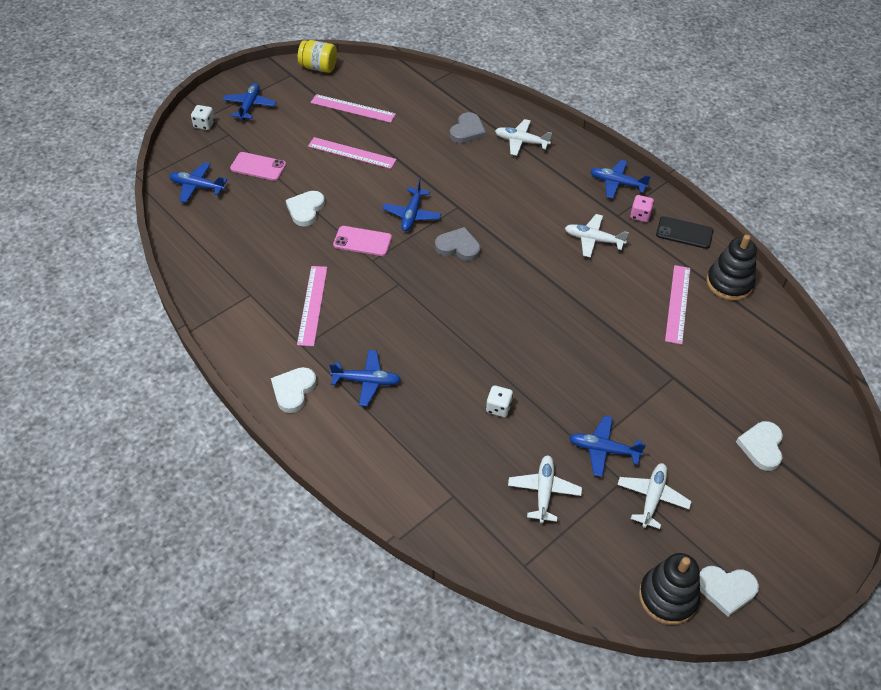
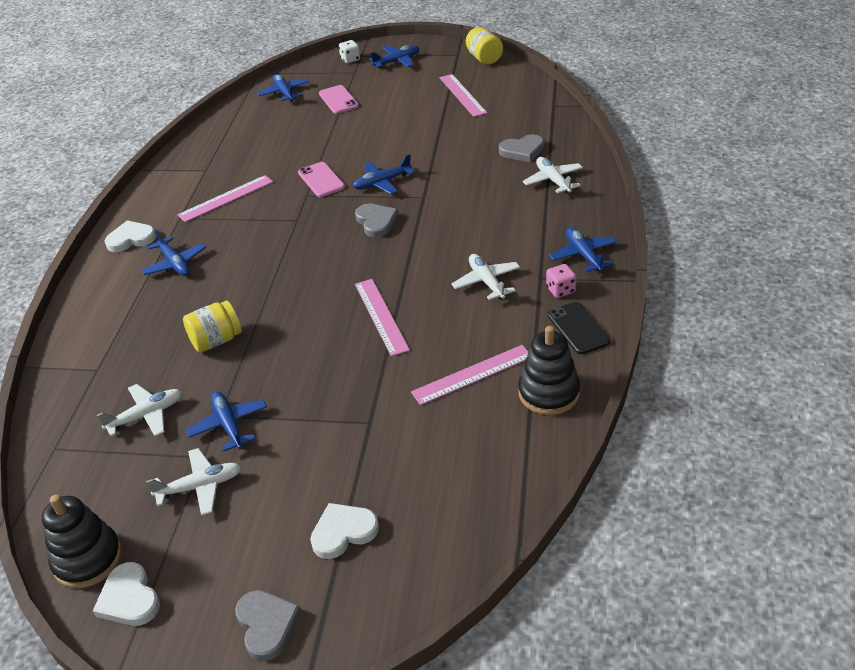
camera: 55 degrees right, 10 degrees down
(305, 209) = (321, 140): white heart -> none
(352, 153) = (412, 122): pink ruler -> pink ruler (381, 316)
(498, 407) = (216, 340): white dice -> yellow jar
(808, 527) = (267, 625): none -> grey heart

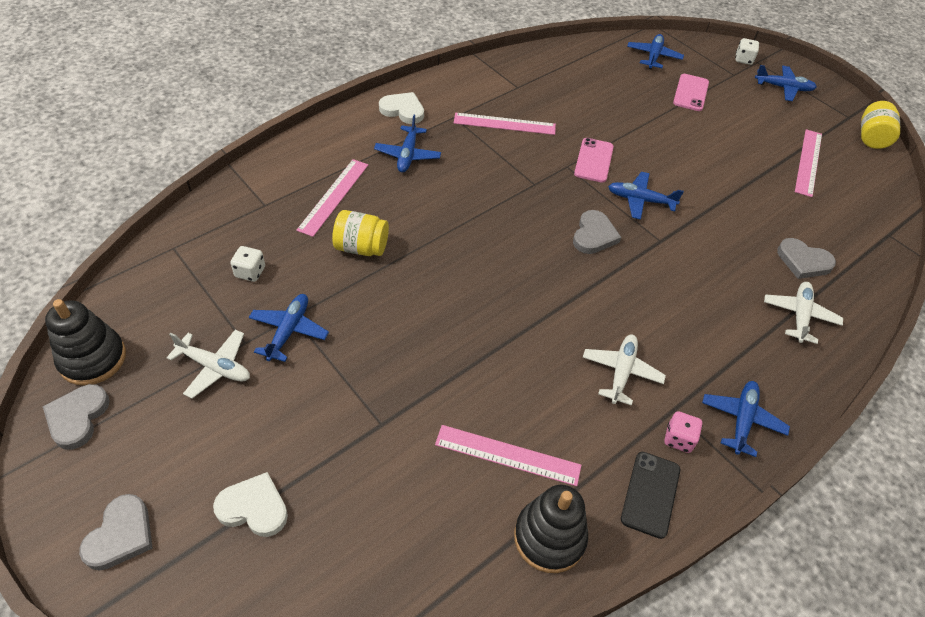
camera: 35 degrees right, 10 degrees up
(129, 598) = (77, 417): white heart -> grey heart
(146, 415) = (250, 272): white plane -> white dice
(381, 316) = (499, 330): pink ruler -> pink ruler (334, 196)

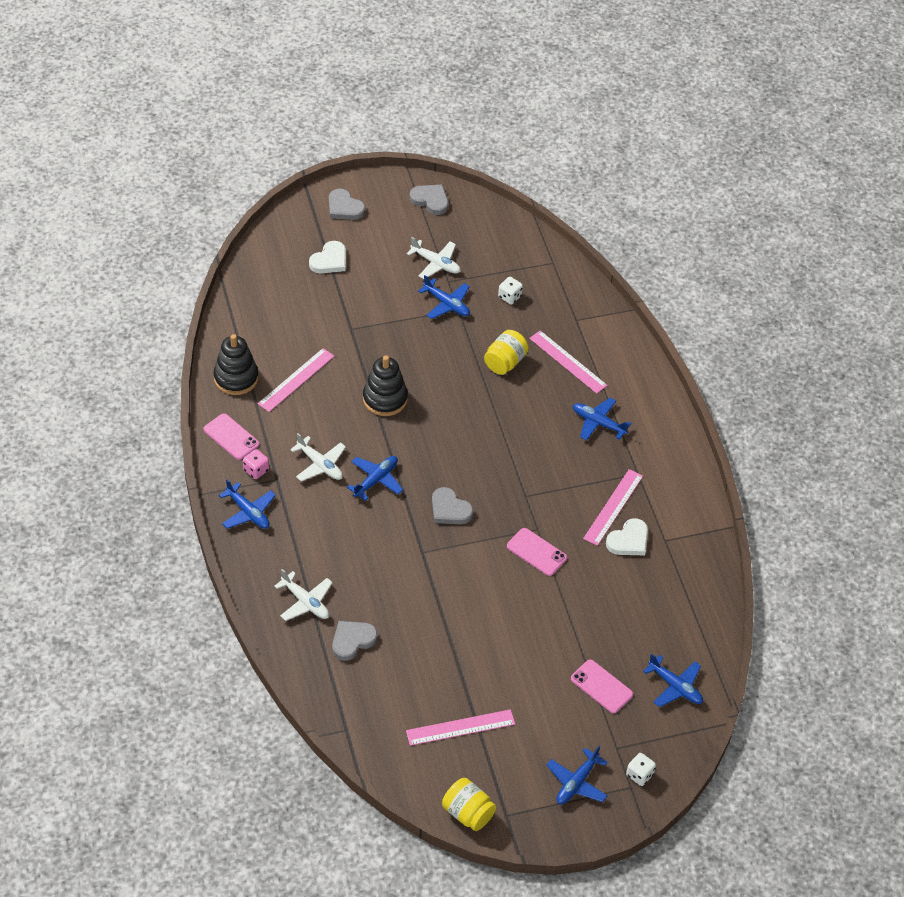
camera: 115 degrees right, 0 degrees up
(93, 359) = (471, 211): black stacking toy -> black stacking toy (385, 399)
(215, 367) = (436, 263): white plane -> white plane turned 105 degrees counterclockwise
(403, 110) = (661, 440): white heart -> white heart (629, 540)
(640, 200) = (473, 561): blue plane -> blue plane (376, 480)
(650, 494) = (231, 437): black phone -> pink phone
(808, 162) = (460, 727): pink ruler -> pink ruler turned 60 degrees counterclockwise

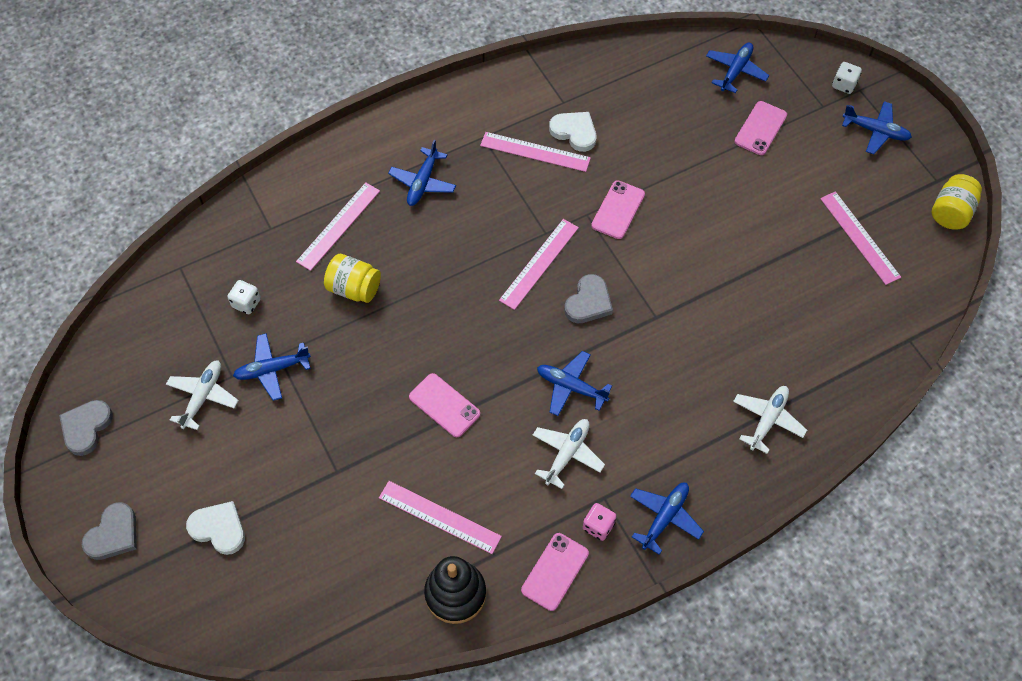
camera: 100 degrees left, 10 degrees up
(352, 641) = (799, 360): grey heart -> none
(385, 399) = (444, 405): black stacking toy -> pink phone
(447, 304) = (272, 369): blue plane -> blue plane turned 135 degrees counterclockwise
(496, 485) = (539, 263): none -> pink ruler

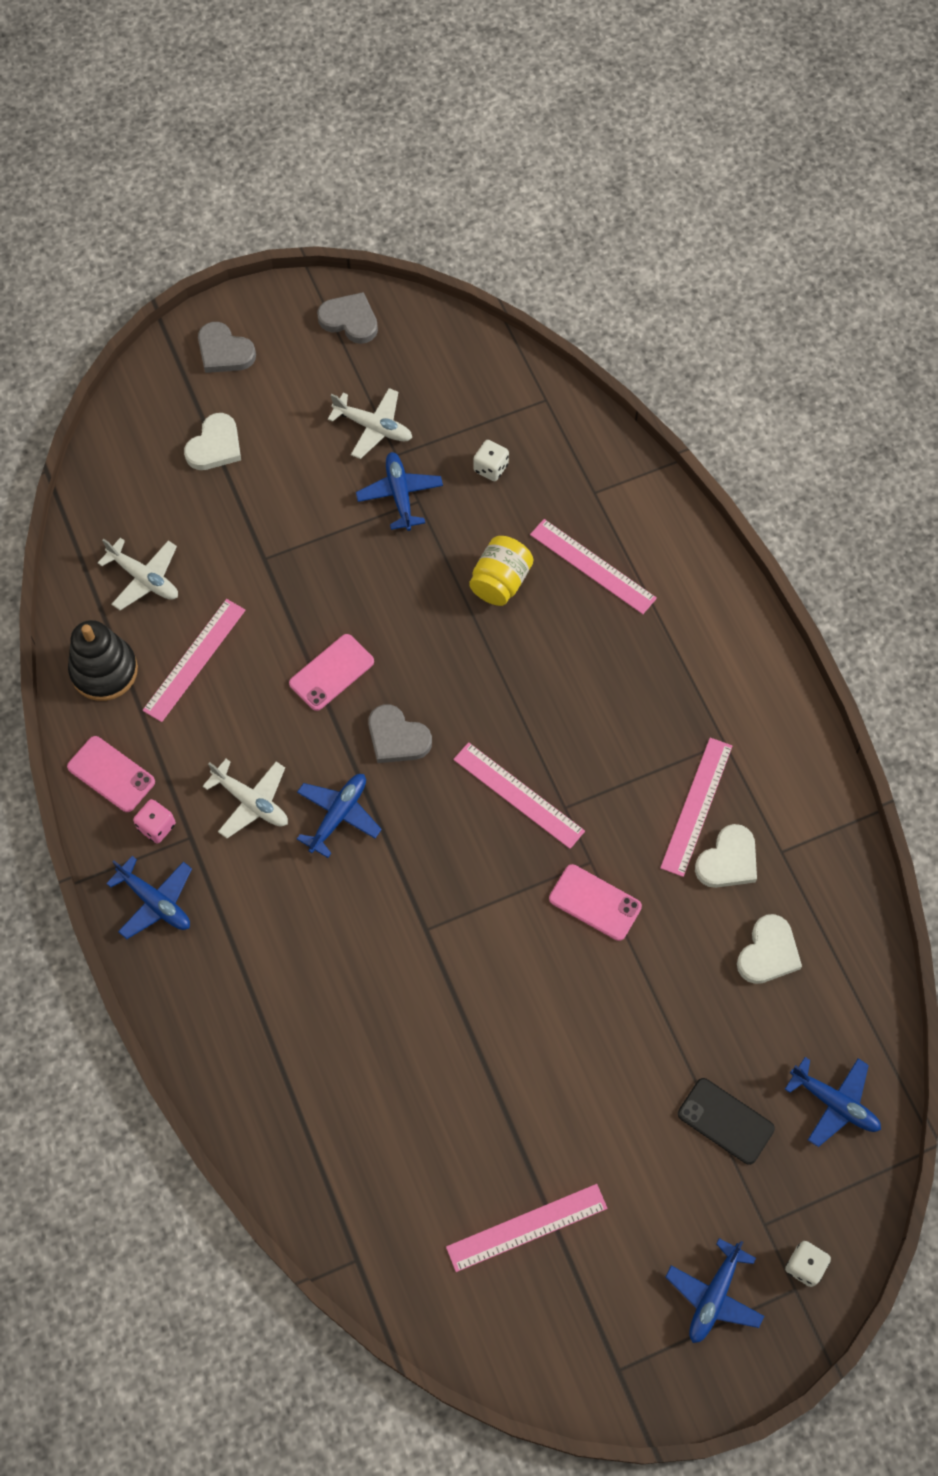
camera: 95 degrees right, 5 degrees up
(423, 182) = (653, 665): blue plane -> none
(588, 302) = (455, 849): grey heart -> grey heart (397, 737)
(639, 108) = (768, 953): none -> white heart
(760, 128) = (725, 1121): pink phone -> black phone
(767, 420) = (263, 1045): white plane -> white plane (144, 578)
(950, 212) = (560, 1376): yellow jar -> none

